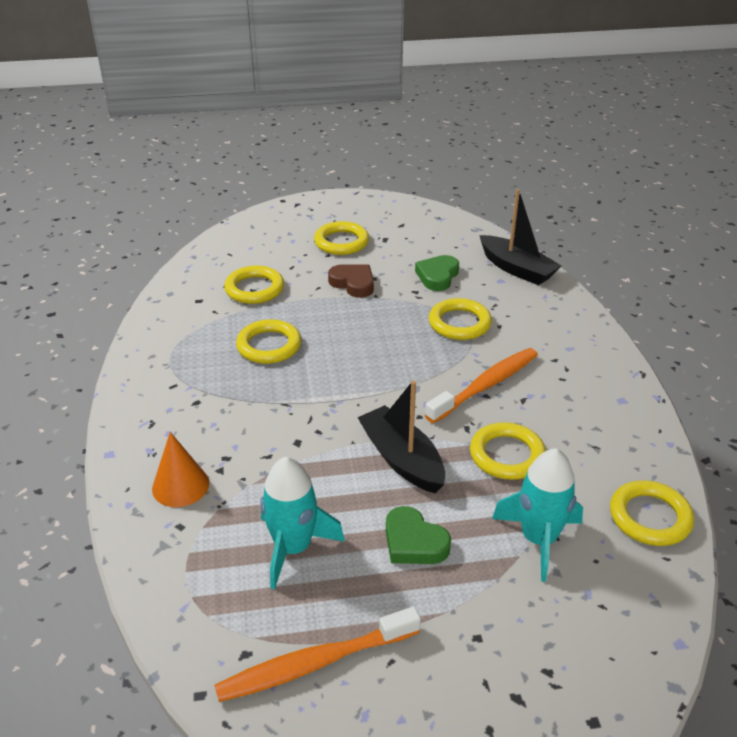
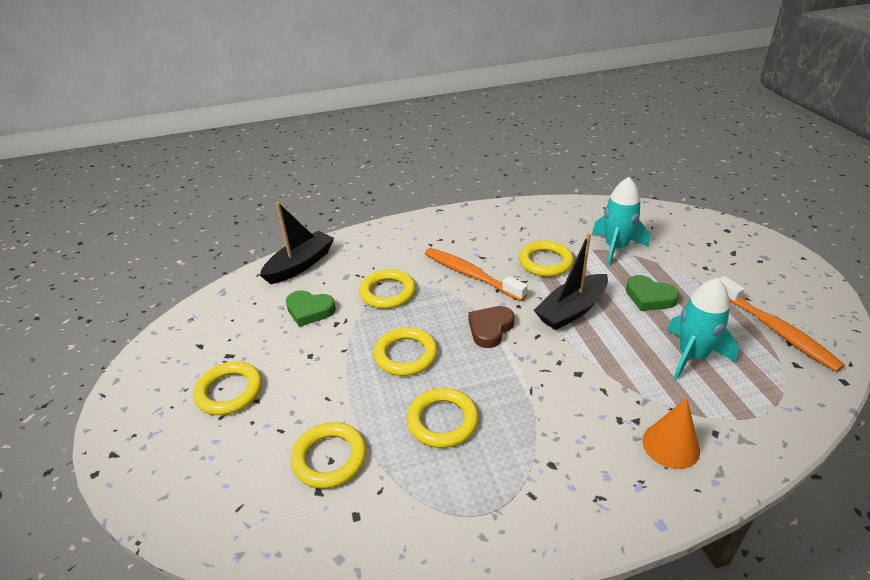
camera: 95 degrees left, 0 degrees up
(353, 283) = (320, 369): brown heart -> brown heart (490, 329)
(414, 542) = (649, 297): green heart -> green heart turned 90 degrees clockwise
(650, 517) = (575, 211): yellow ring -> yellow ring (406, 355)

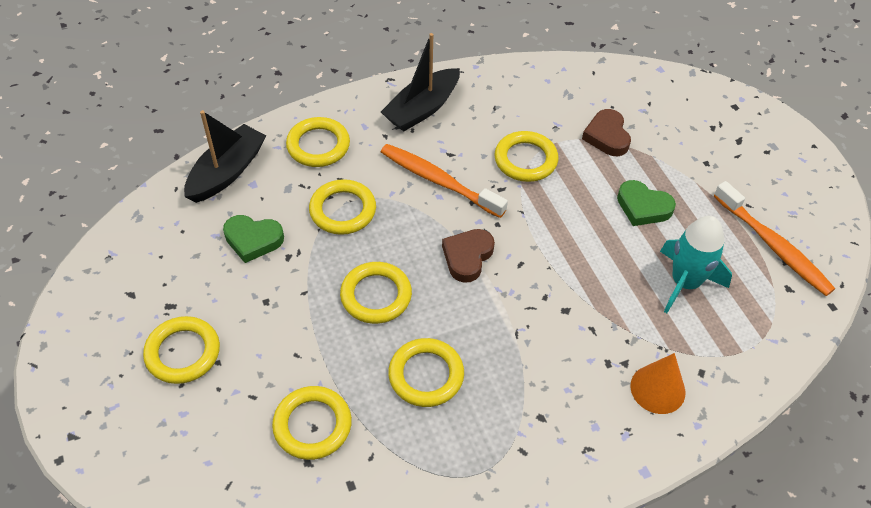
camera: 10 degrees left, 15 degrees up
(376, 249) = (318, 145): none -> yellow ring
(572, 310) = (557, 228): black boat -> black boat (422, 109)
(616, 248) = (607, 136): turquoise rocket -> brown heart

